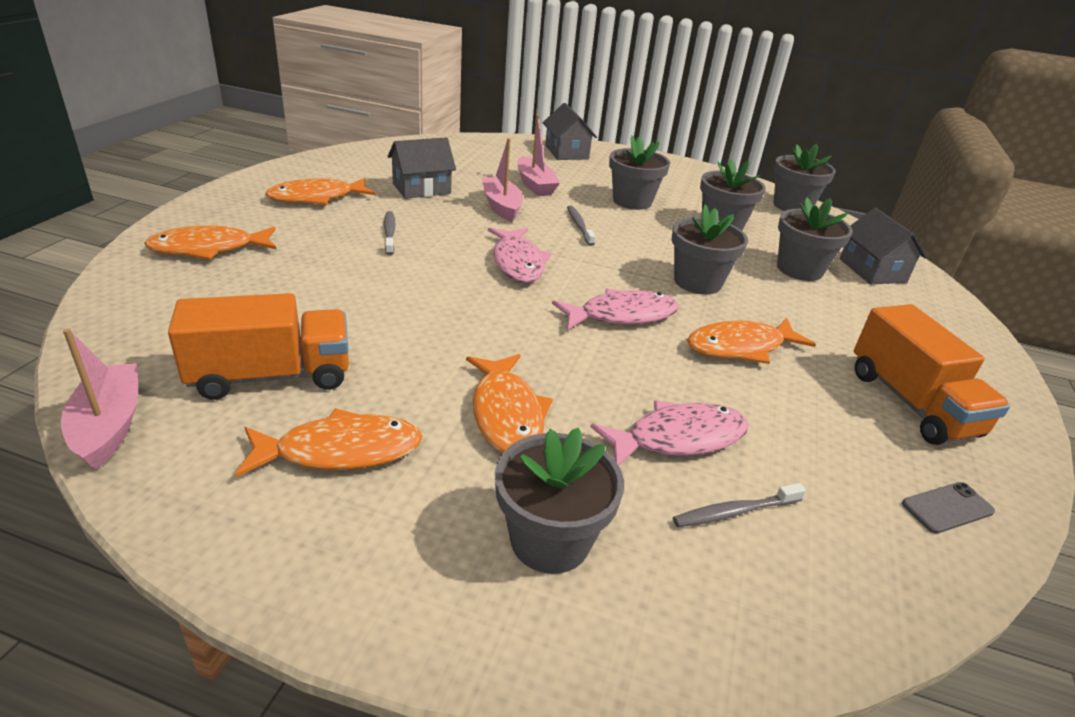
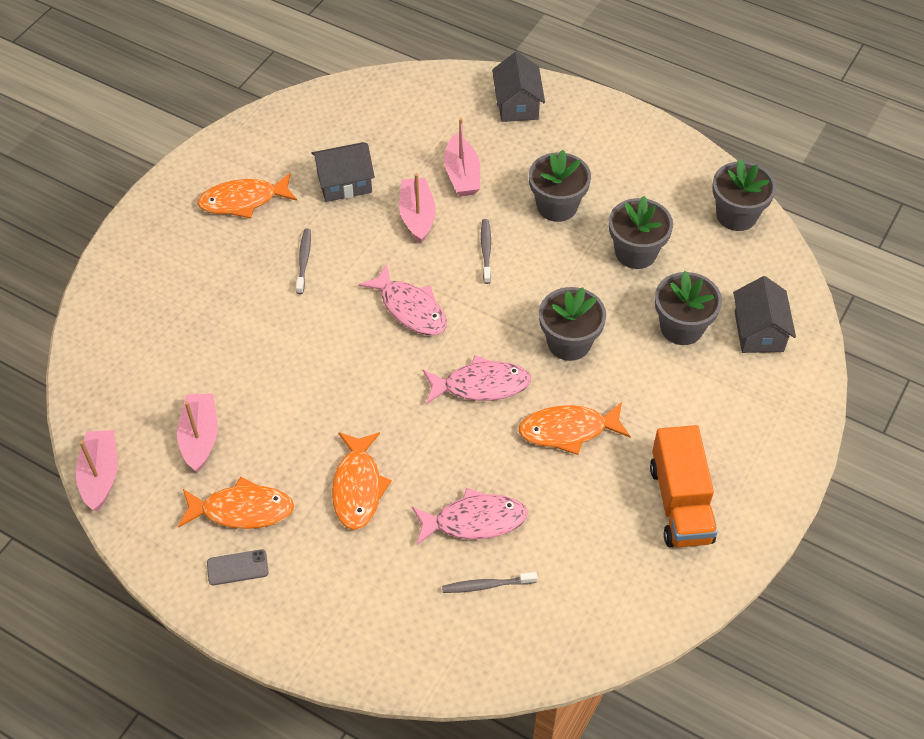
camera: 15 degrees right, 20 degrees up
(208, 249) = (152, 281): orange fish -> none
(271, 376) = (200, 437): orange truck -> pink boat
(517, 263) = (410, 309): pink fish -> pink fish turned 45 degrees counterclockwise
(550, 540) = (360, 592): grey flower pot -> none
(947, 508) = (640, 599): grey phone -> grey phone (237, 567)

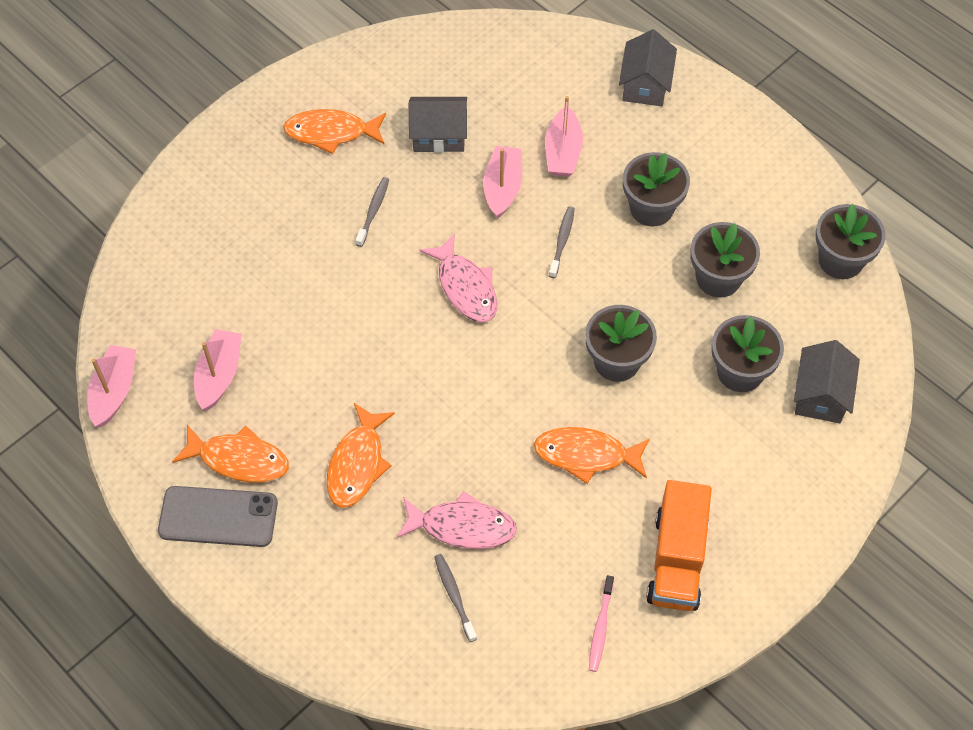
camera: 15 degrees right, 5 degrees up
(237, 567) = (218, 517): grey phone -> grey phone, size x1.90
(481, 385) = (512, 386): pink fish -> none
(487, 585) = (454, 596): grey toothbrush -> grey toothbrush turned 60 degrees clockwise
(631, 580) = (600, 627): none -> pink toothbrush

